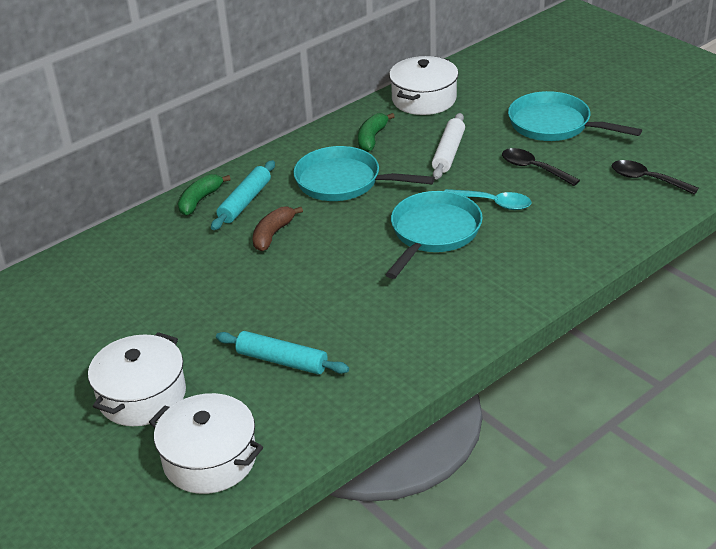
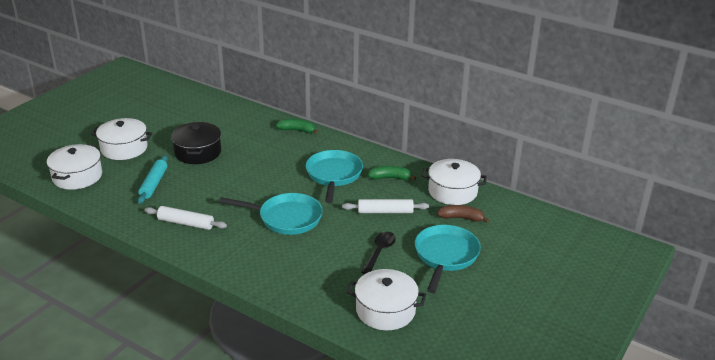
camera: 70 degrees right, 5 degrees down
(208, 306) = (198, 152): none -> black pot
(245, 202) = (300, 145): turquoise rolling pin -> none
(273, 234) = (270, 160): brown banana -> brown banana (461, 218)
(411, 329) = (185, 223): none -> white rolling pin
(493, 203) = (328, 239): turquoise spoon -> none
(646, 179) = (385, 310): black spoon -> white pot

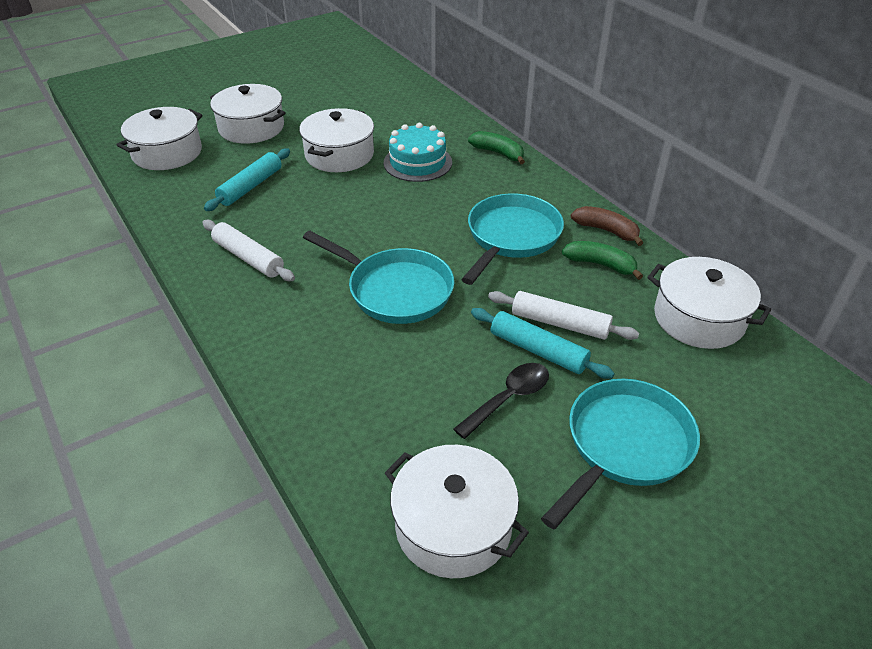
camera: 25 degrees right, 10 degrees up
(198, 152) = (339, 155): black pot -> white pot
(251, 146) = (417, 162): none -> turquoise cake
(381, 227) = (538, 351): none -> turquoise rolling pin
(461, 218) = (691, 375): brown banana -> brown banana (606, 231)

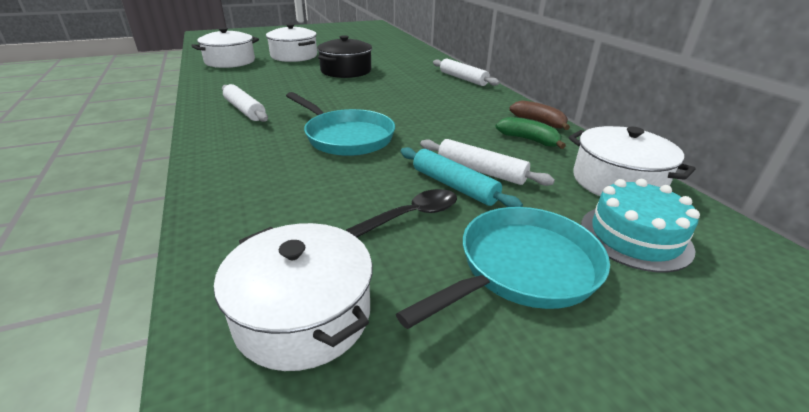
camera: 10 degrees right, 10 degrees down
(250, 186) = (273, 79): turquoise rolling pin -> none
(339, 155) = (346, 71): white pot -> black pot
(417, 162) = (400, 78): turquoise cake -> turquoise cake (635, 236)
(498, 153) = (463, 79): green banana -> white rolling pin
(511, 237) = (456, 118): turquoise pan -> none

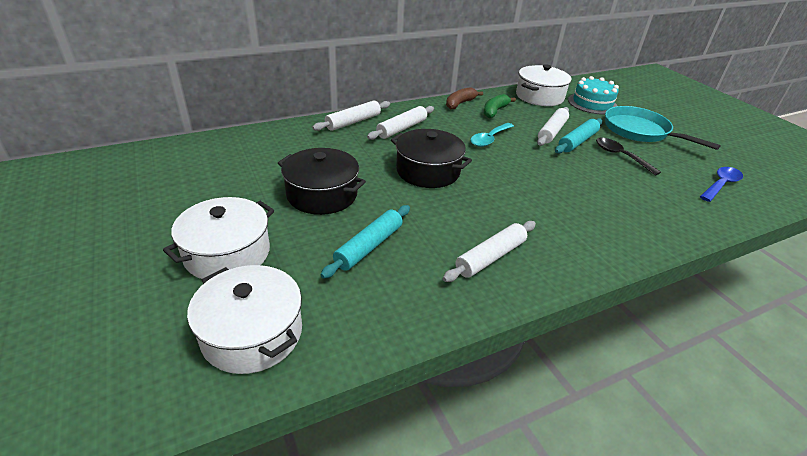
camera: 95 degrees left, 5 degrees up
(281, 80) = (369, 246): none -> turquoise rolling pin
(303, 315) = (720, 184): white pot -> blue spoon
(346, 137) = (528, 183): turquoise pan -> none
(375, 99) = (428, 171): none -> black pot
(445, 129) = (489, 139): none -> turquoise spoon
(456, 94) = (402, 128): none -> white rolling pin

